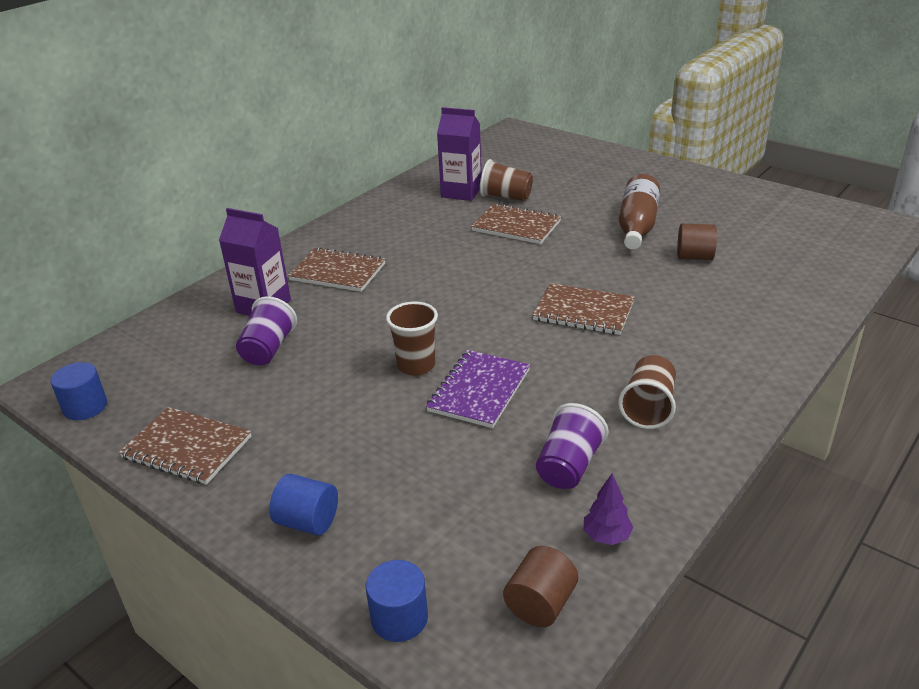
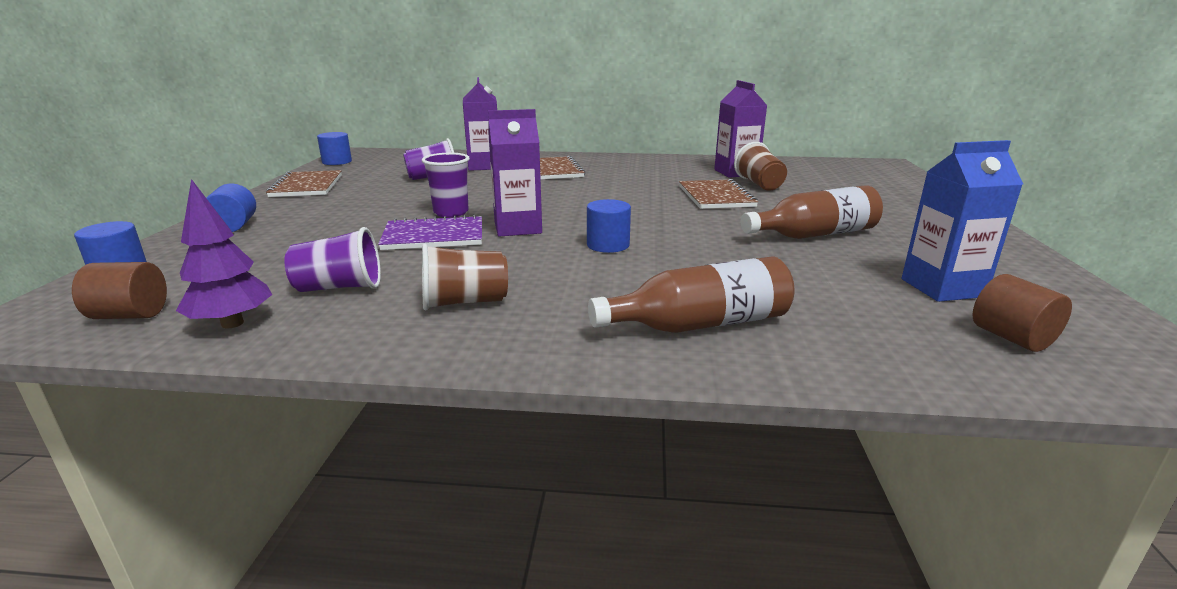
camera: 55 degrees right, 10 degrees down
(416, 365) = (451, 212): brown cup -> purple cup
(500, 340) = (517, 228): none -> purple carton
(583, 311) = (608, 245): brown notebook -> blue cylinder
(606, 536) = (232, 323): purple tree -> purple tree, size x1.55
(694, 257) = (804, 270): brown cylinder -> brown cylinder (1011, 338)
(748, 325) = (699, 324): none -> brown bottle
(753, 228) = (942, 288): none -> blue carton

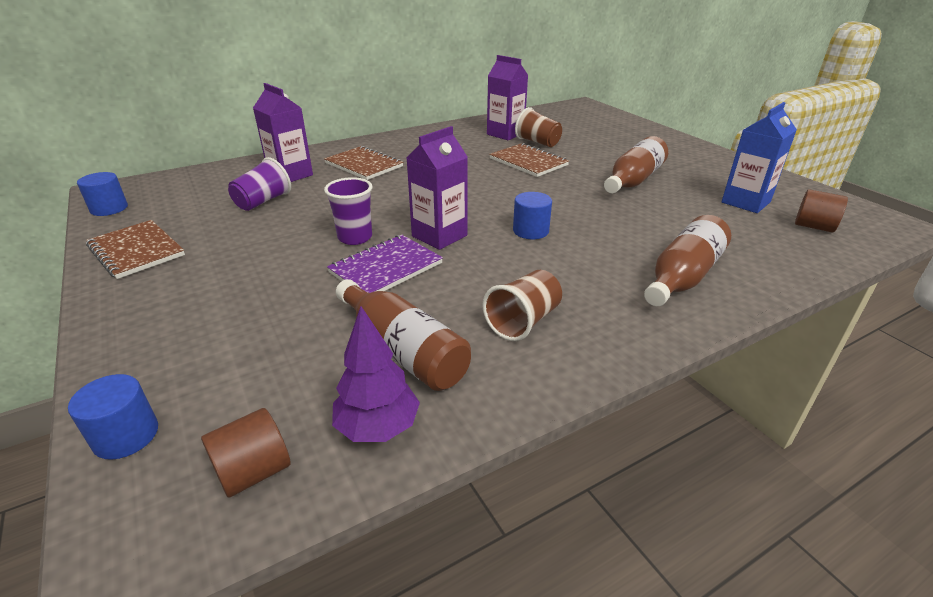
camera: 35 degrees left, 10 degrees up
(234, 226) = (151, 328): blue cylinder -> none
(340, 287) = (403, 350): purple cup -> brown bottle

